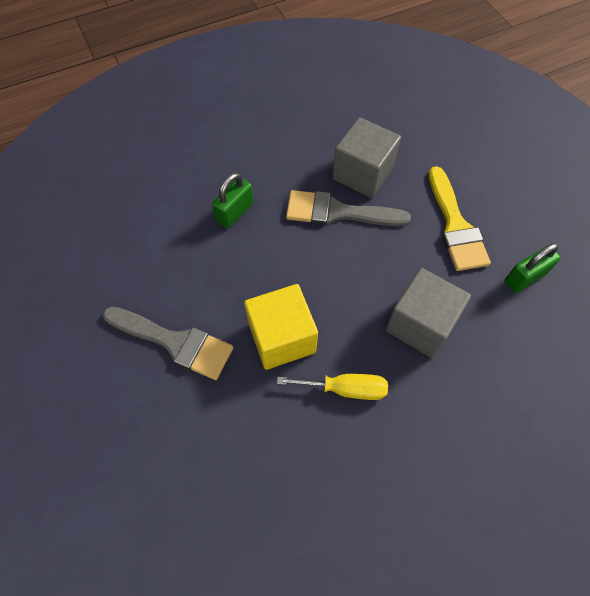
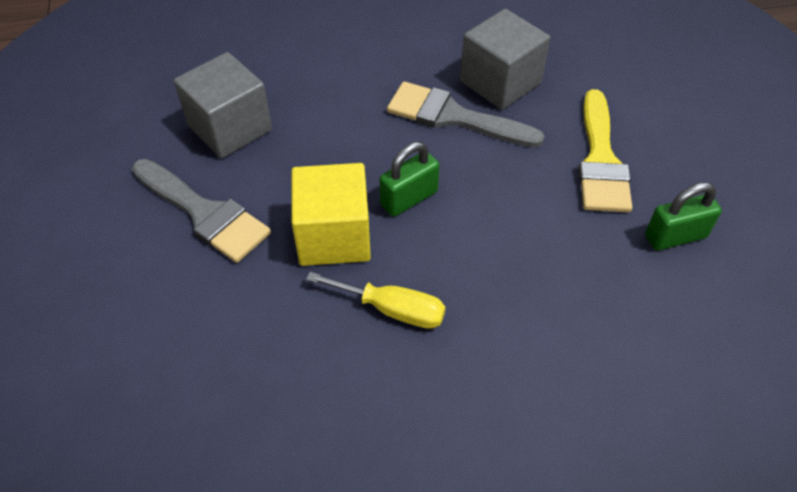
camera: 15 degrees right, 10 degrees down
(235, 212) = (328, 93): green padlock -> green padlock (409, 198)
(420, 324) = (515, 259): grey cube -> grey cube (230, 128)

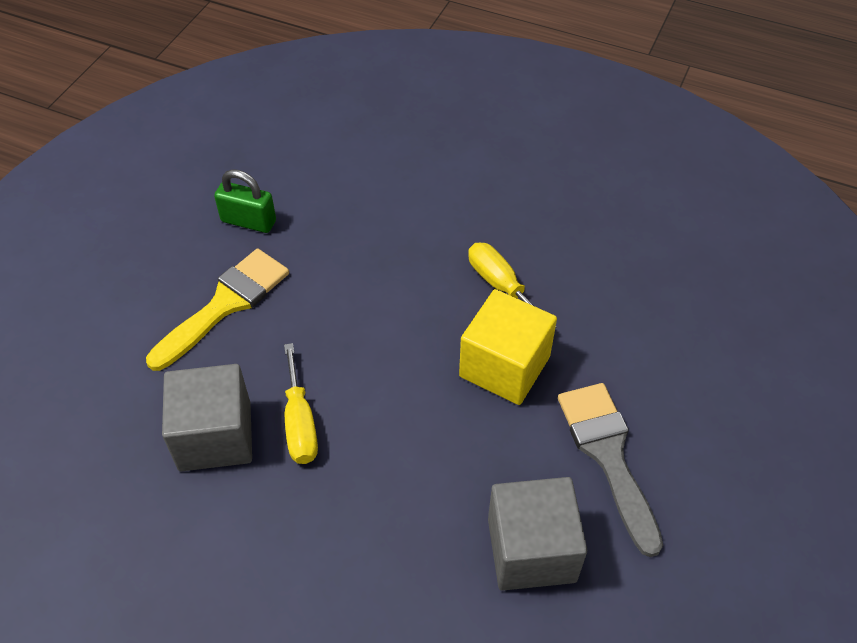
camera: 145 degrees left, 0 degrees up
(409, 198) = (415, 364): green padlock -> none
(453, 117) = (300, 423): grey brush -> yellow screwdriver

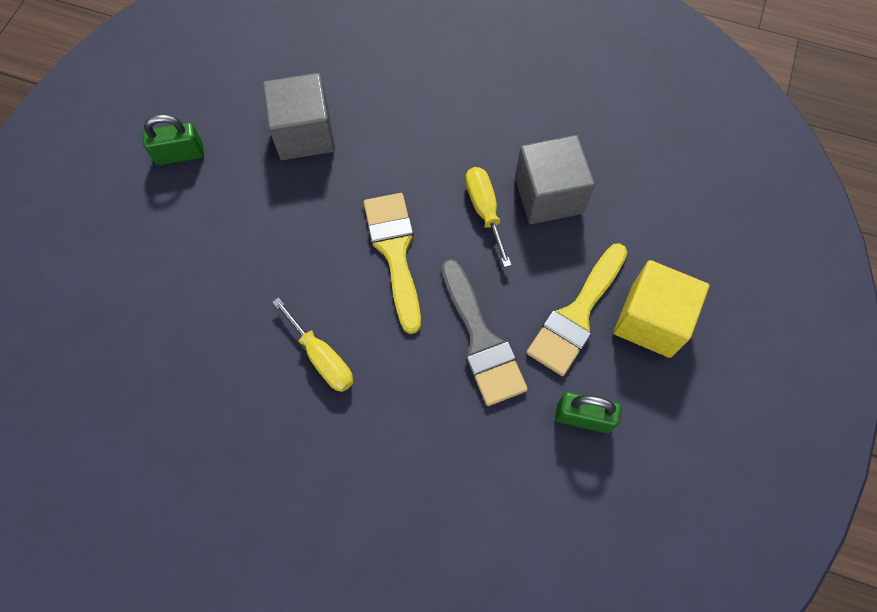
camera: 175 degrees right, 15 degrees up
(416, 383) = (395, 252): none -> yellow brush
(504, 366) = (320, 273): yellow cube -> yellow cube (651, 320)
(608, 455) = (242, 204): grey brush -> grey brush (481, 341)
(704, 531) = (180, 154): none -> green padlock

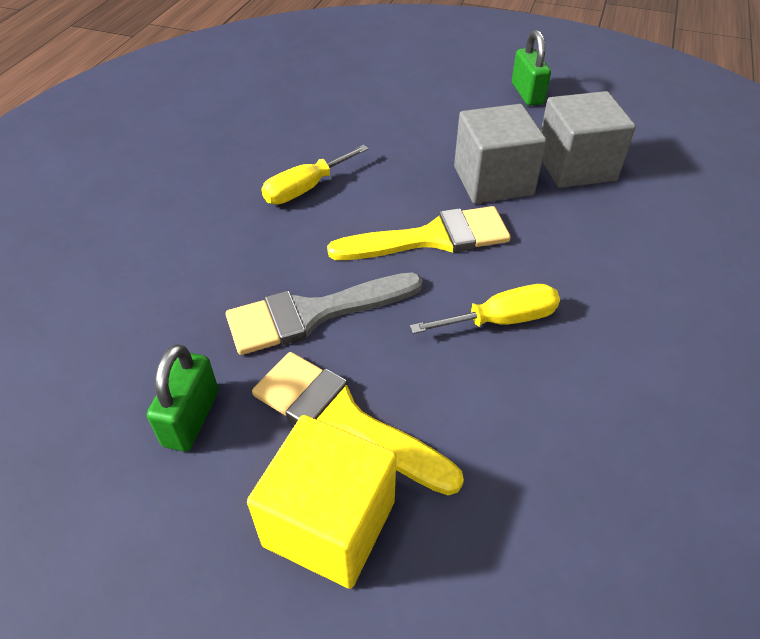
camera: 90 degrees right, 20 degrees down
(548, 195) = (540, 394): grey cube -> grey cube (493, 181)

